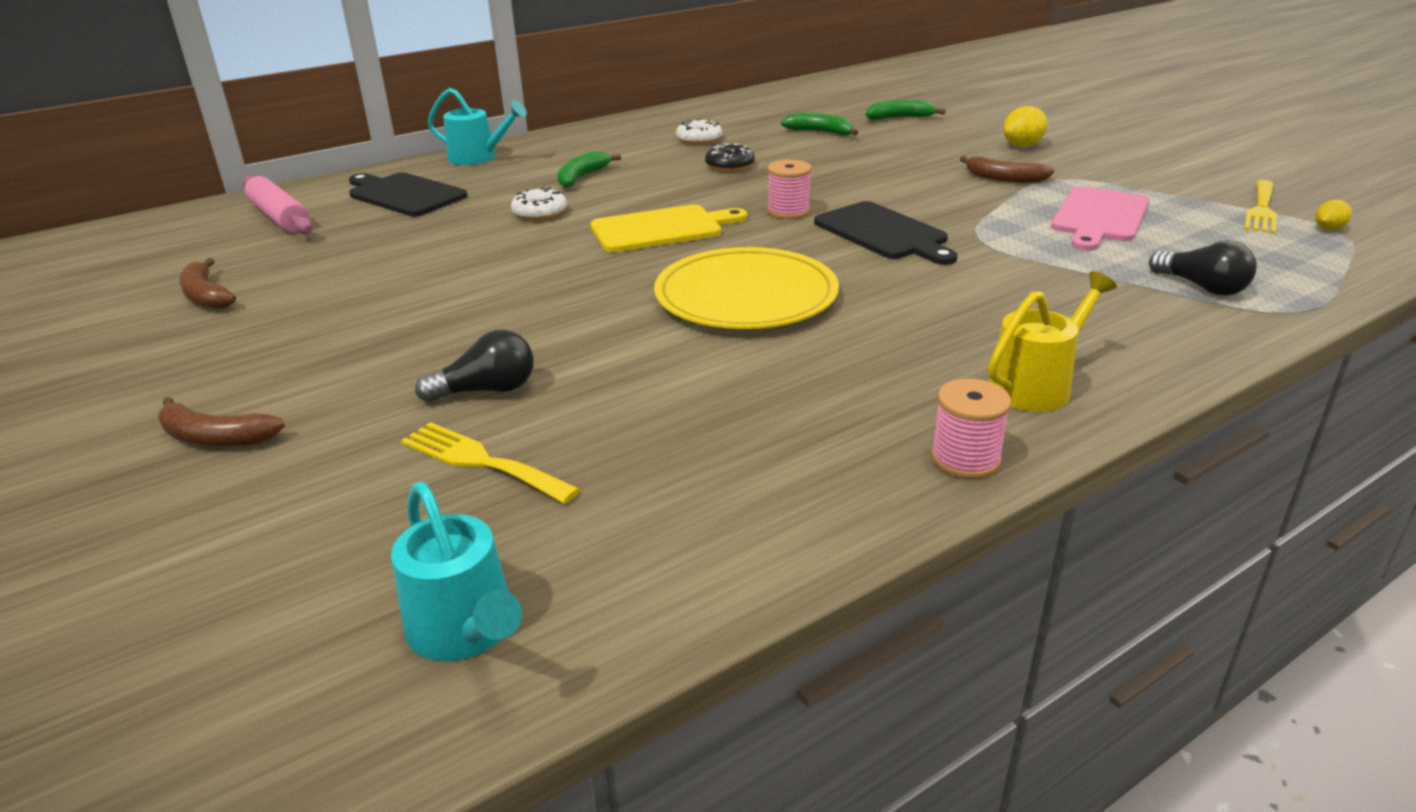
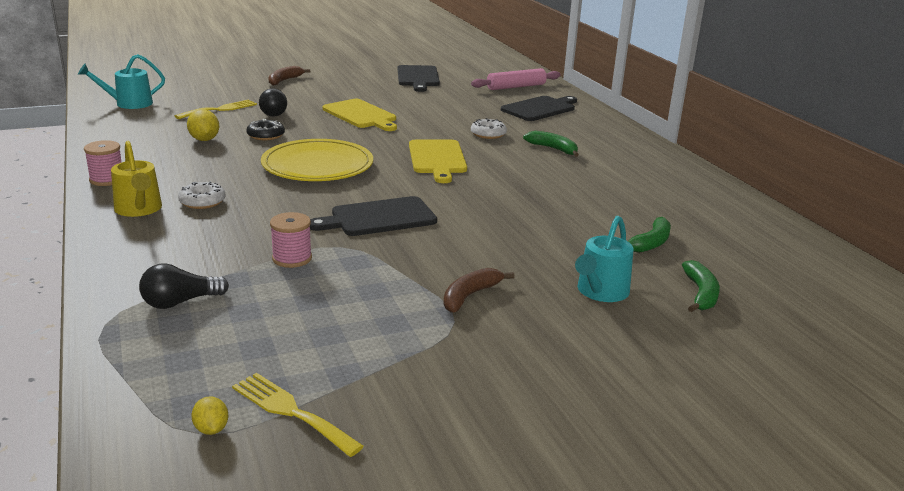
camera: 100 degrees right, 5 degrees down
(206, 296) = (418, 77): brown banana -> black cutting board
(476, 307) = (361, 115): none -> yellow cutting board
(478, 158) = (609, 127): turquoise watering can -> turquoise watering can (600, 292)
(699, 139) = (638, 192): white donut -> white donut (202, 202)
(729, 165) = (560, 193): black donut -> black donut (266, 135)
(788, 211) = (444, 196): pink spool -> pink spool (292, 258)
(1022, 145) = (573, 338): yellow lemon -> yellow lemon (204, 140)
(1099, 217) = (343, 310): pink cutting board -> none

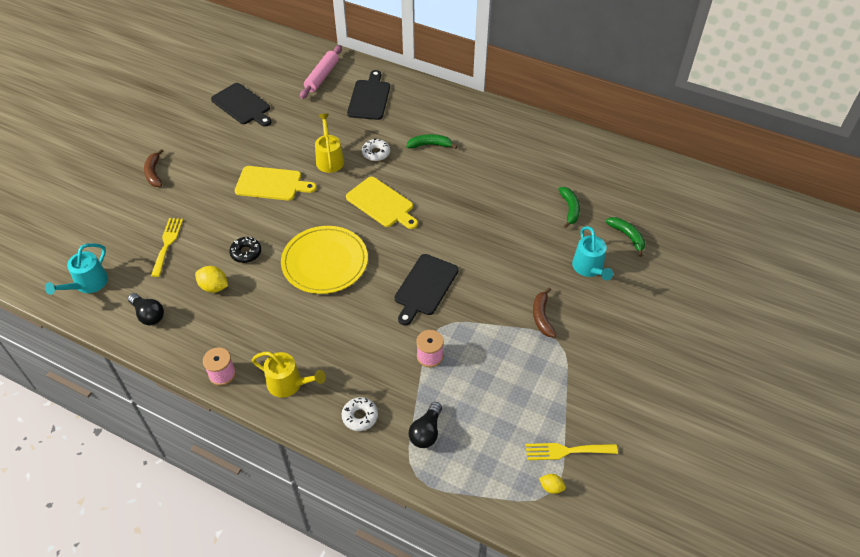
camera: 40 degrees left, 25 degrees up
(202, 202) = (313, 348): white donut -> white donut (360, 416)
(274, 113) = (211, 221): black light bulb -> black light bulb (148, 315)
(437, 122) = (329, 159): none -> yellow watering can

